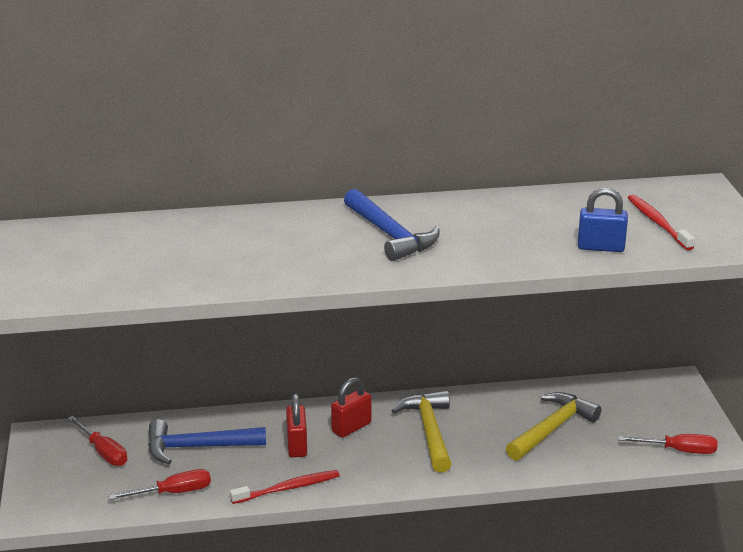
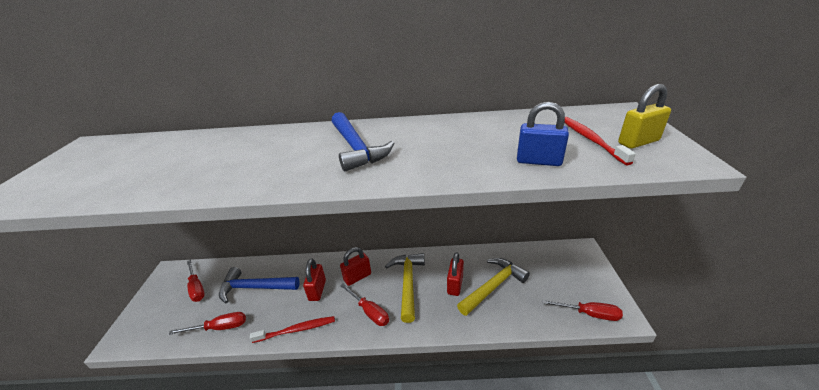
camera: 10 degrees right, 5 degrees up
(384, 464) = (369, 311): none -> red screwdriver
(498, 429) = (455, 285): none -> red padlock
(707, 225) = (638, 142): none -> yellow padlock

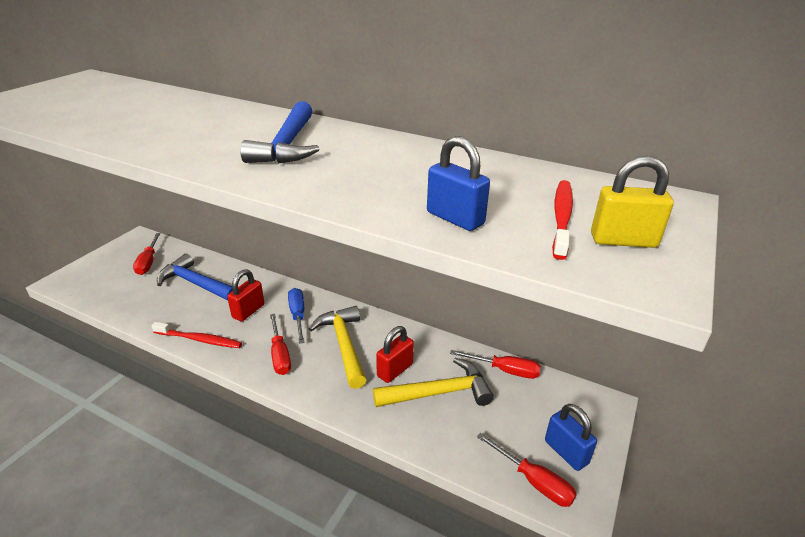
camera: 25 degrees right, 0 degrees up
(219, 327) = (139, 306): red screwdriver -> red screwdriver (504, 370)
(357, 277) = (298, 315): red padlock -> blue screwdriver
(408, 283) = (344, 345): yellow hammer -> yellow hammer turned 45 degrees counterclockwise
(589, 287) = (566, 452): none -> blue padlock

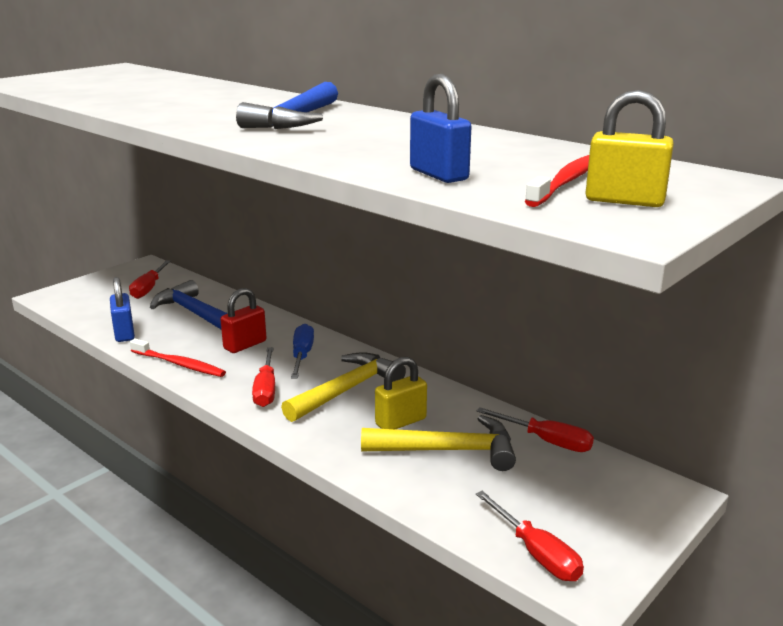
camera: 15 degrees right, 10 degrees down
(344, 345) = (346, 390): yellow hammer -> yellow hammer turned 45 degrees clockwise
(395, 370) = (401, 422): red padlock -> yellow padlock
(566, 452) = (594, 533): blue padlock -> blue padlock (124, 333)

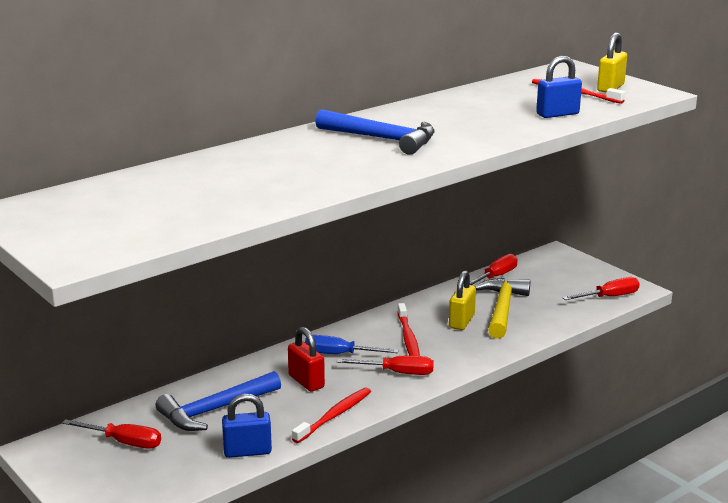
camera: 80 degrees left, 0 degrees up
(346, 390) = (408, 338): yellow hammer -> red toothbrush
(401, 422) = (461, 321): yellow padlock -> yellow padlock turned 45 degrees clockwise

